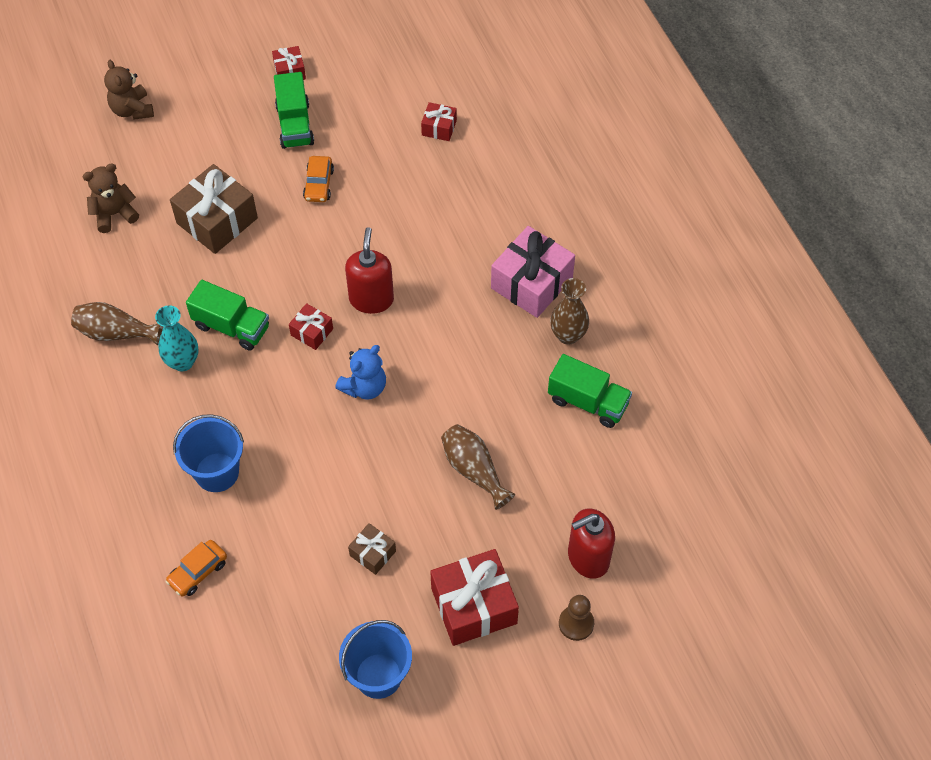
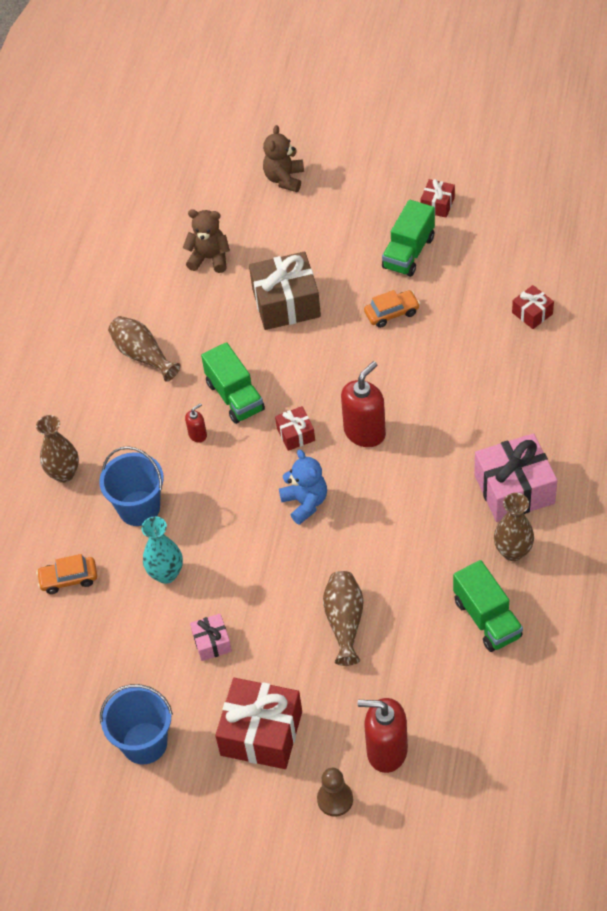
camera: 40 degrees right, 5 degrees down
(120, 479) = (64, 473): none -> brown vase
(183, 362) = (176, 405): turquoise vase -> turquoise vase (166, 574)
(222, 378) = (198, 435): none -> red soap dispenser
(319, 184) = (392, 313): orange car -> orange car turned 150 degrees counterclockwise
(364, 387) = (305, 502): blue teddy bear -> blue teddy bear turned 105 degrees counterclockwise
(372, 553) = (212, 642): brown gift -> pink gift

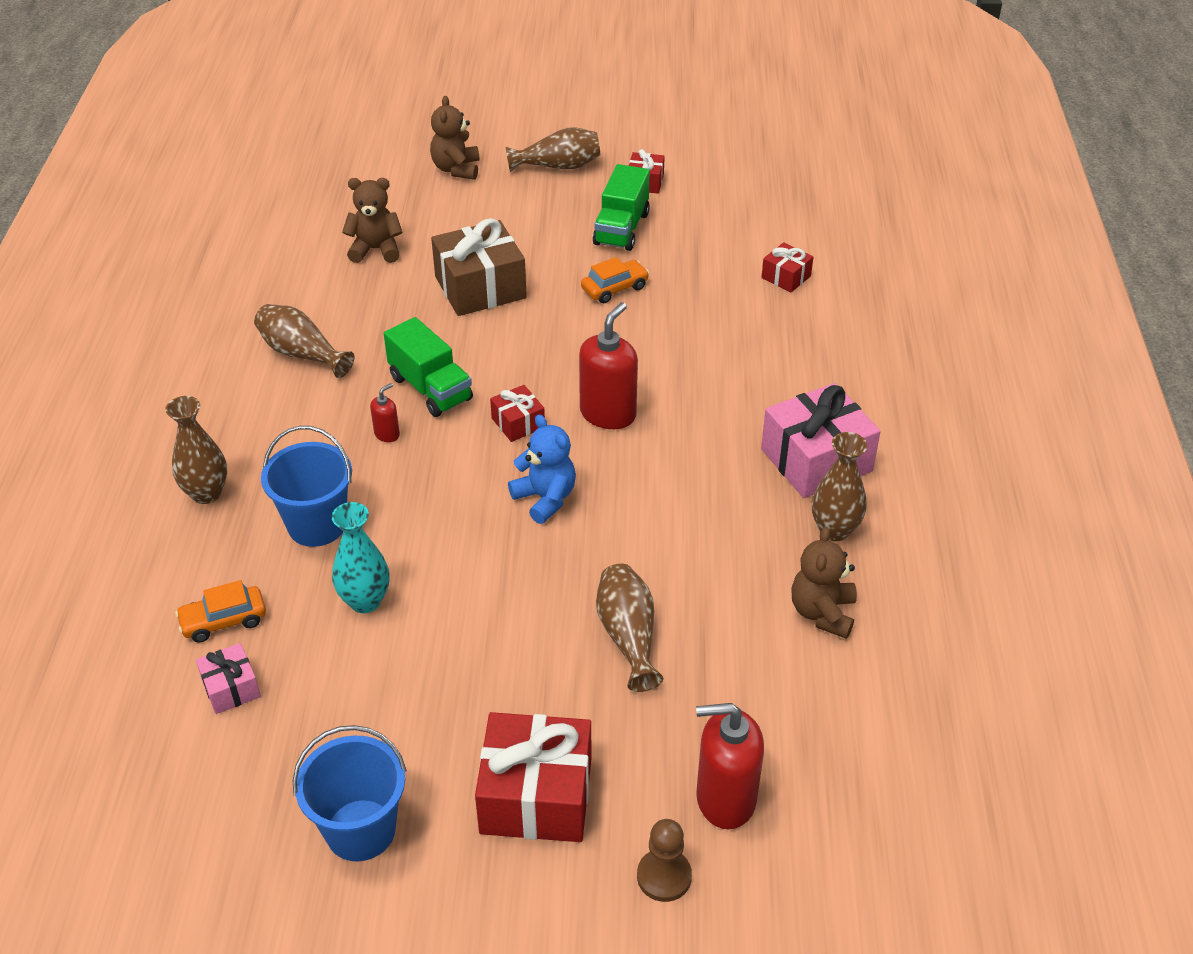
camera: 15 degrees left, 10 degrees down
(212, 642) = (443, 681): pink gift -> pink gift (231, 688)
(368, 182) = (558, 166): none -> brown vase
(487, 619) = (822, 613): green truck -> brown teddy bear

